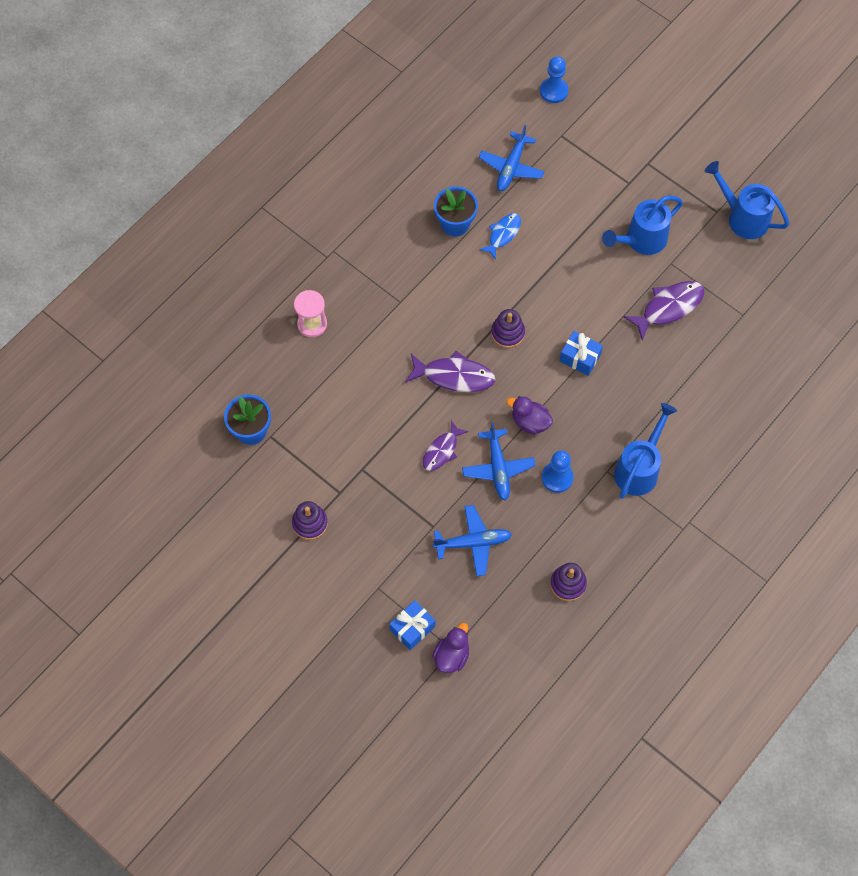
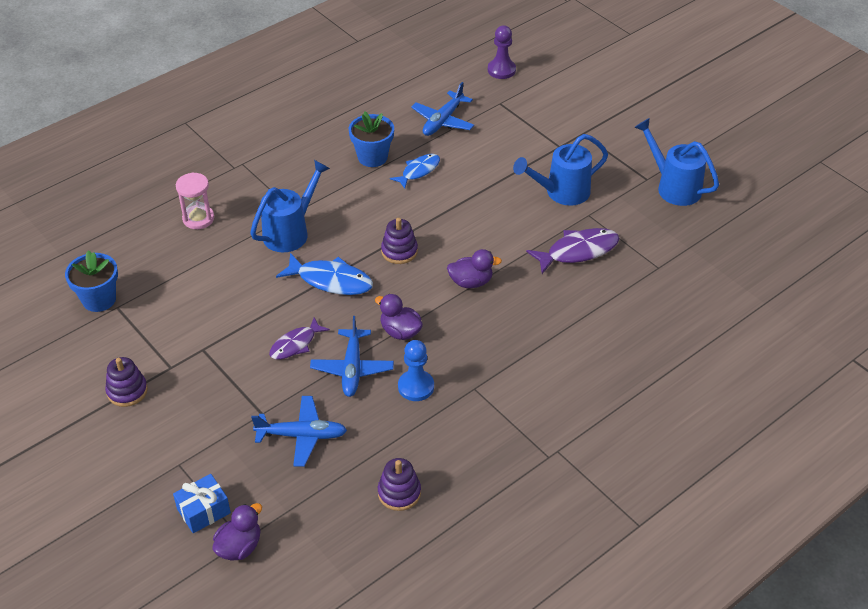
camera: 10 degrees right, 20 degrees down
(454, 376) = (331, 280): purple fish -> blue fish
(553, 91) = (501, 70): blue pawn -> purple pawn
(580, 358) = (471, 282): blue gift -> purple duck
(639, 468) = (511, 391): blue watering can -> blue watering can (290, 232)

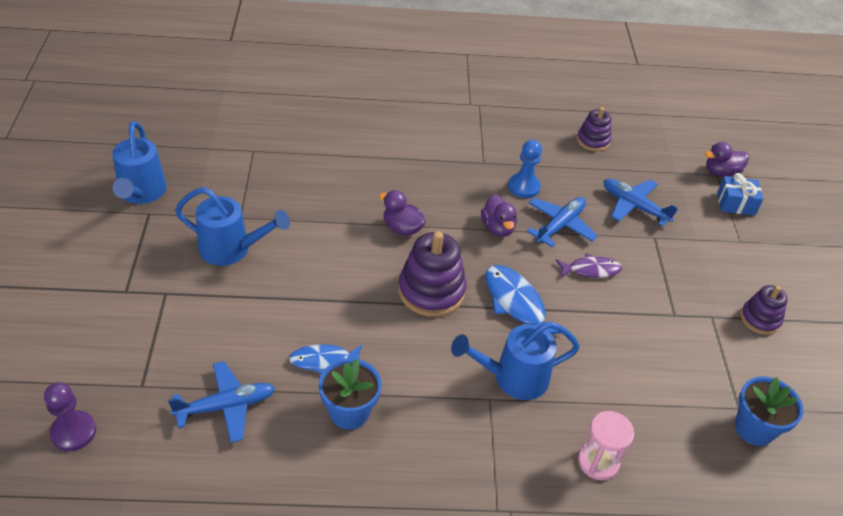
camera: 145 degrees left, 0 degrees up
(399, 251) = (431, 291): purple stacking toy -> purple stacking toy, size x1.67
(578, 251) = (291, 197): purple fish -> none

